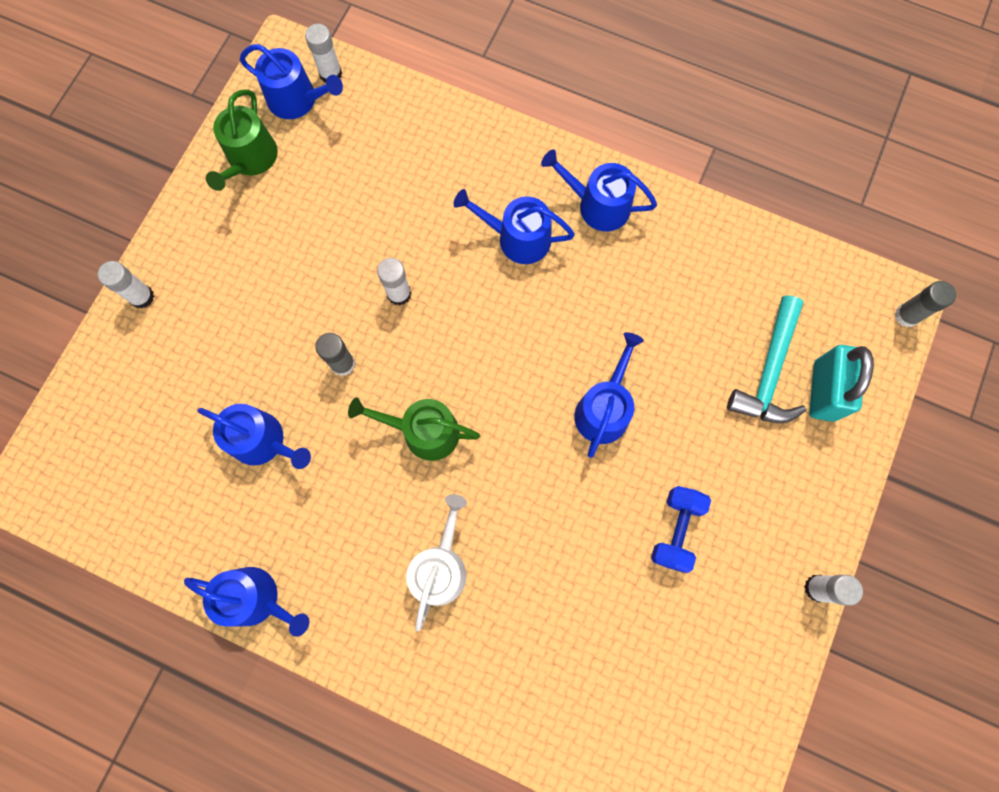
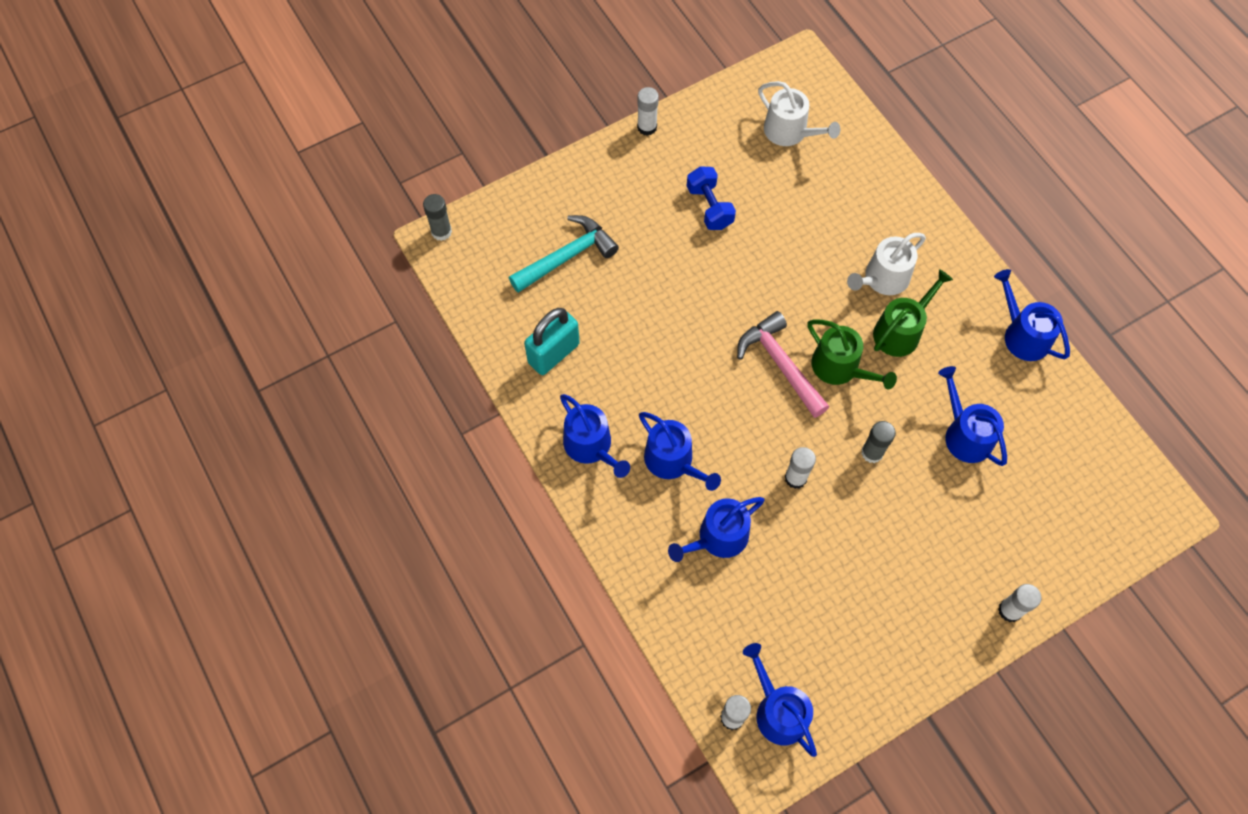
camera: 145 degrees left, 10 degrees down
(250, 159) = (853, 678): green watering can -> green watering can (900, 331)
(484, 397) = (780, 364): none -> pink hammer
(604, 409) = (700, 304): blue watering can -> blue watering can (718, 538)
(660, 699) = (790, 132): none -> white watering can
(675, 530) = (709, 207): blue dumbbell -> blue dumbbell turned 75 degrees counterclockwise
(823, 391) = (541, 223): turquoise padlock -> turquoise padlock (553, 353)

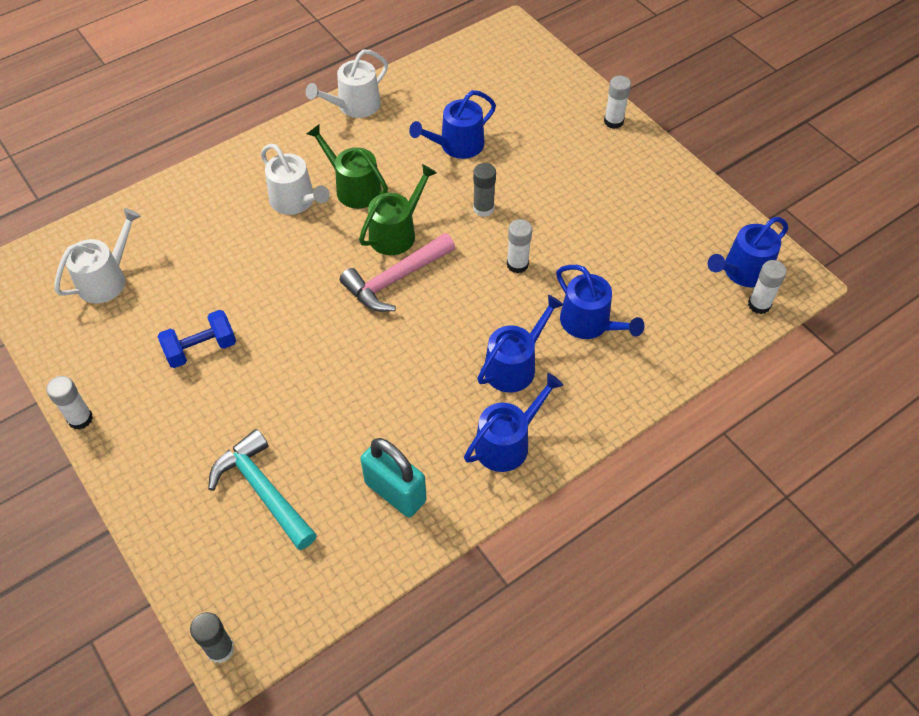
camera: 95 degrees left, 10 degrees down
(1022, 335) = (354, 106): blue watering can -> white watering can

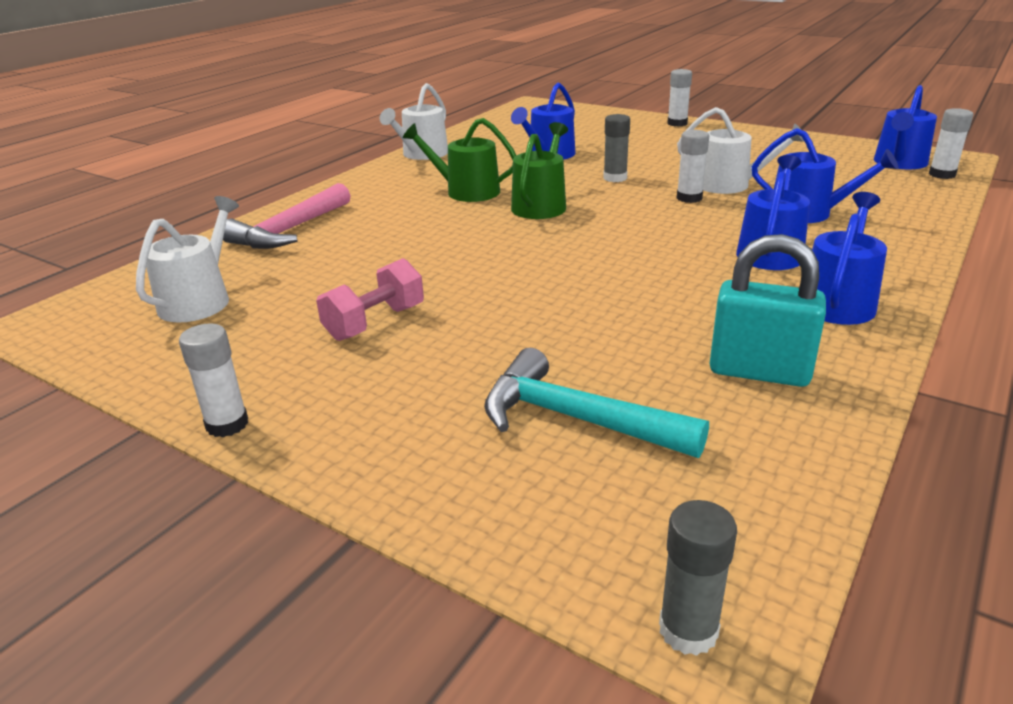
camera: 20 degrees left, 25 degrees down
(201, 349) = (375, 323): blue dumbbell -> pink dumbbell
(296, 201) = (408, 209): white watering can -> white watering can (729, 185)
(395, 280) = (572, 230): pink hammer -> pink hammer (289, 231)

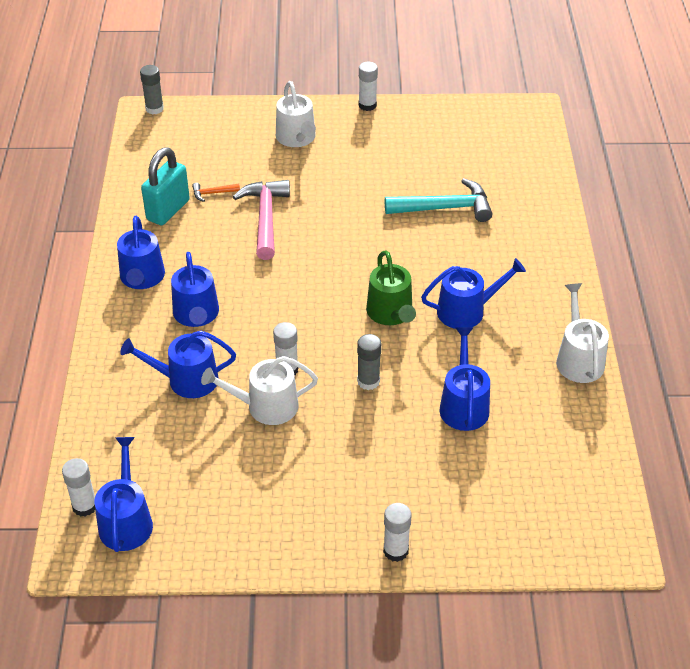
camera: 145 degrees right, 15 degrees up
(199, 300) = (483, 149): white watering can -> white watering can (297, 138)
(289, 231) = (525, 216): pink hammer -> pink hammer (265, 218)
(375, 323) = (373, 170): pink dumbbell -> none
(466, 191) = (466, 311): green watering can -> blue watering can
(575, 419) = (234, 157): turquoise hammer -> turquoise hammer (445, 208)
(660, 372) = (212, 193): none -> orange hammer
(759, 372) = (168, 210): turquoise padlock -> turquoise padlock turned 45 degrees counterclockwise

